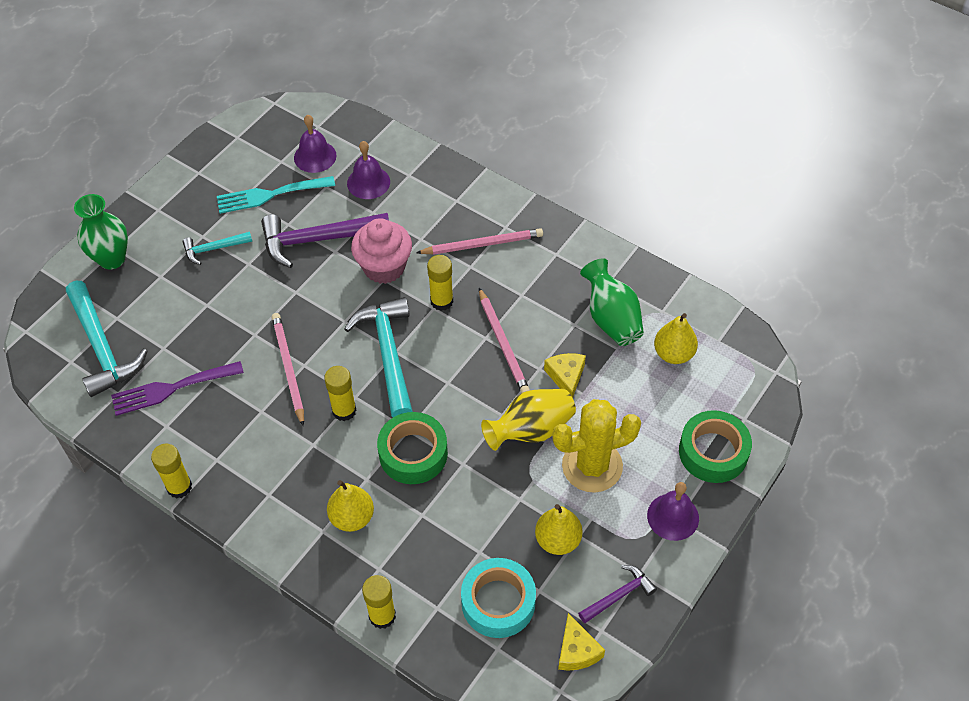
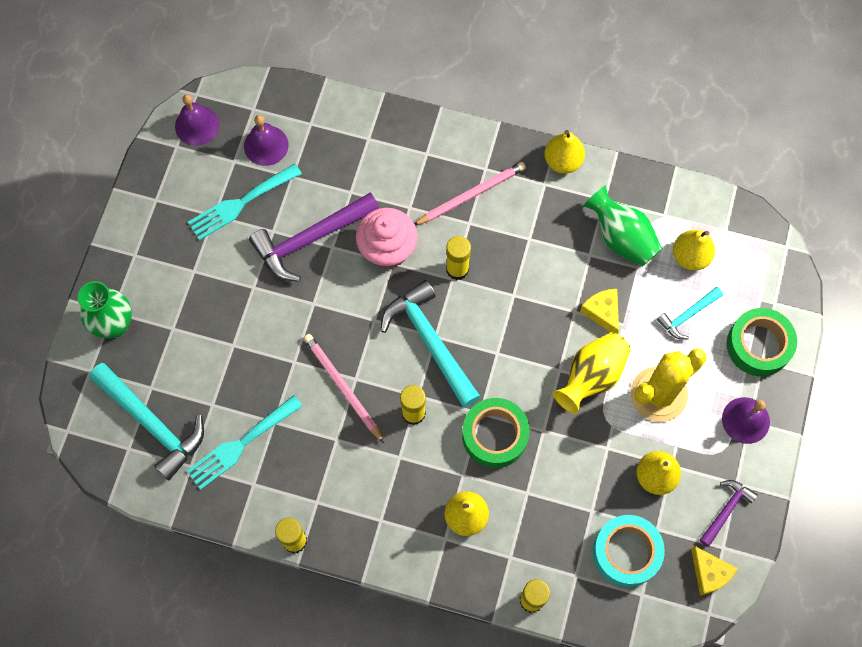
camera: 20 degrees left, 15 degrees up
(171, 389) = (240, 445): purple fork -> turquoise fork
(213, 249) = (211, 282): turquoise hammer -> turquoise hammer (687, 315)
(368, 182) = (332, 159): purple bell -> purple bell (197, 125)
(503, 344) = (532, 296): pink pencil -> none
(581, 240) = (563, 161): none -> yellow pear

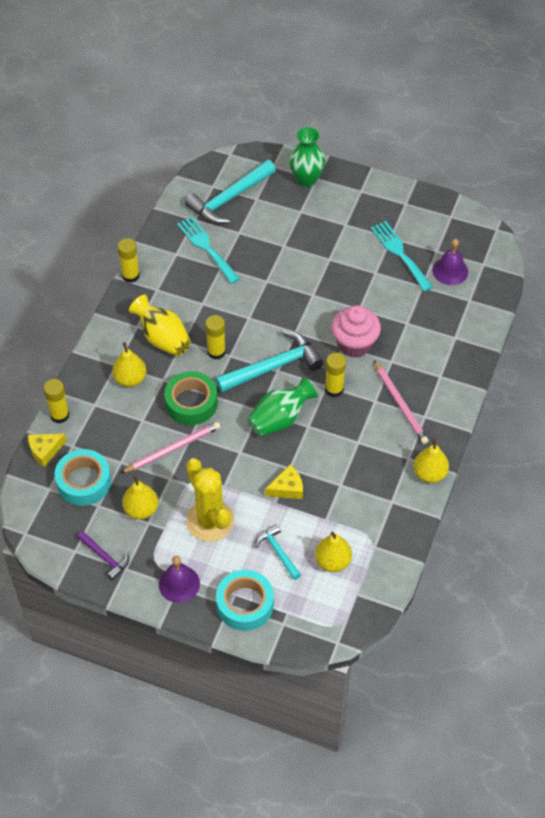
camera: 95 degrees right, 15 degrees down
(197, 125) = (469, 229): purple bell -> none
(310, 240) = (366, 295): purple hammer -> none
(342, 387) = (243, 309): pink pencil -> pink pencil (172, 449)
(591, 377) = (231, 474): yellow vase -> yellow vase (163, 338)
(621, 238) = (354, 510): green vase -> green vase (280, 419)
(709, 573) = (56, 538): yellow cheese -> yellow cheese (45, 450)
(758, 345) = (245, 604): green tape -> turquoise tape

